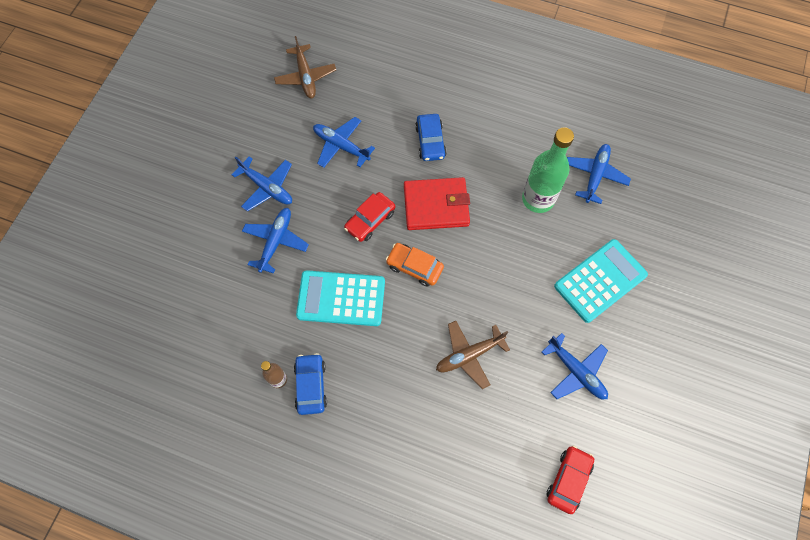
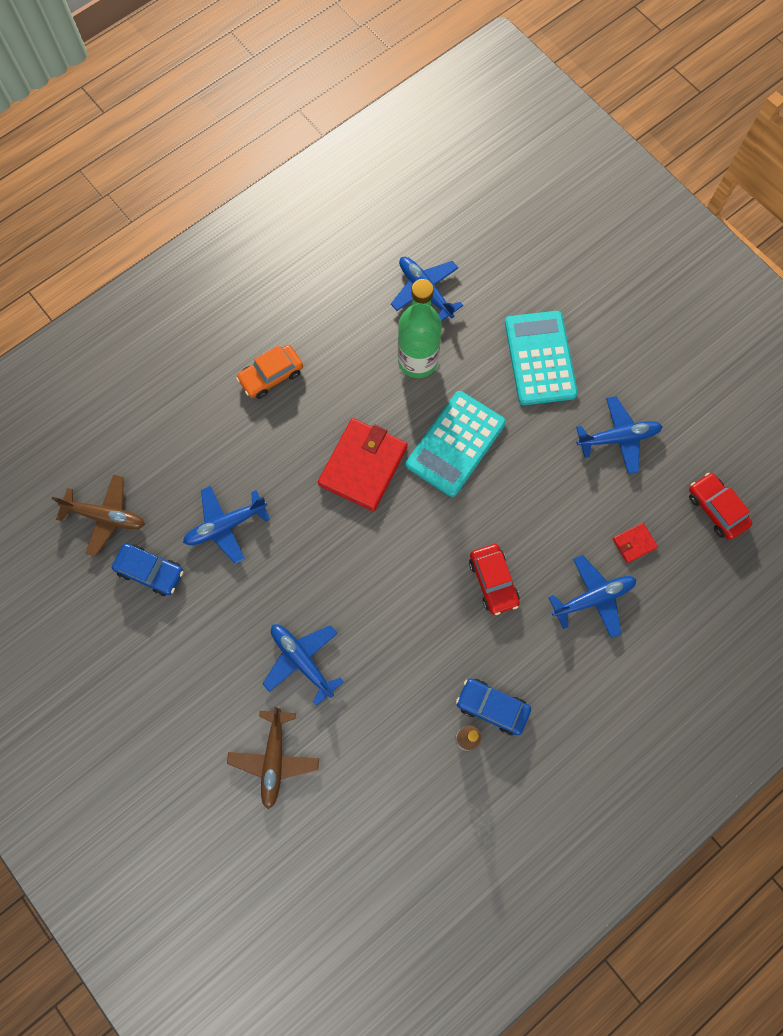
camera: 60 degrees left, 5 degrees up
(267, 187) = (227, 636): blue plane -> blue plane (593, 598)
(341, 298) = (412, 624): turquoise calculator -> turquoise calculator (455, 444)
(370, 220) = (338, 544): red car -> red car (493, 581)
(414, 267) = (420, 528): orange car -> orange car (271, 375)
(430, 141) = (282, 428): blue car -> blue car (150, 571)
(469, 355) = (547, 529): brown plane -> brown plane (274, 759)
(498, 427) = (634, 543): none -> red wallet

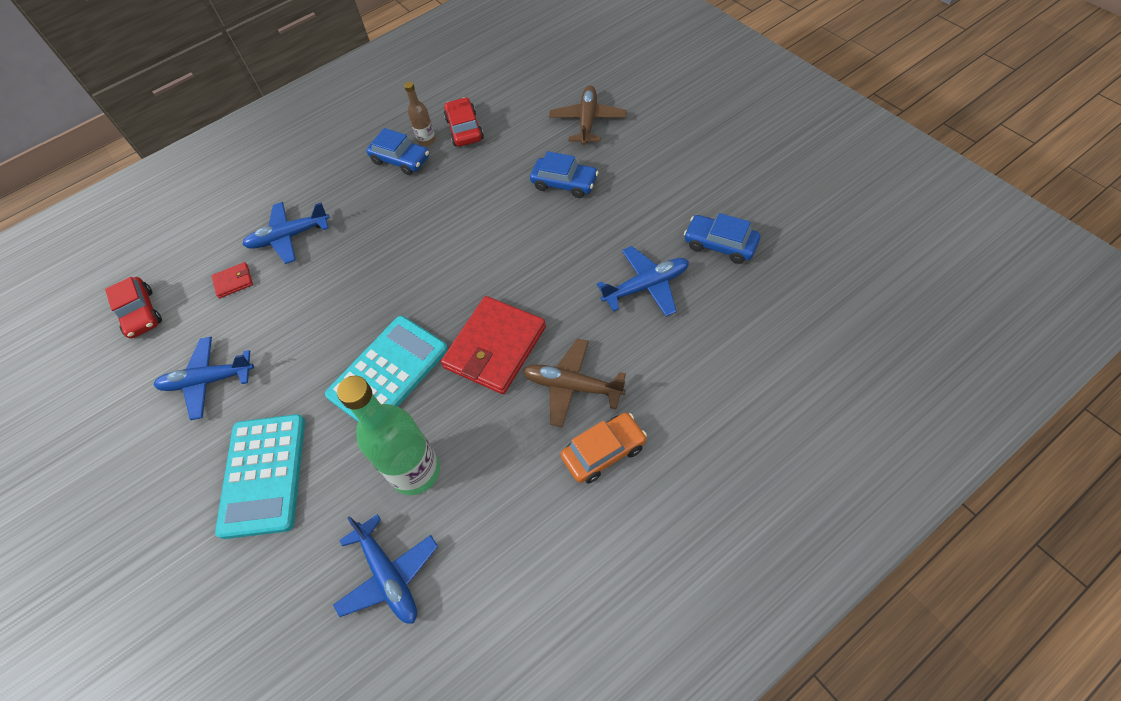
camera: 170 degrees left, 15 degrees down
(106, 517) = (780, 291): brown plane -> brown plane (572, 386)
(302, 660) = (564, 183): blue plane -> blue car
(493, 581) = (378, 247): red car -> red car (464, 129)

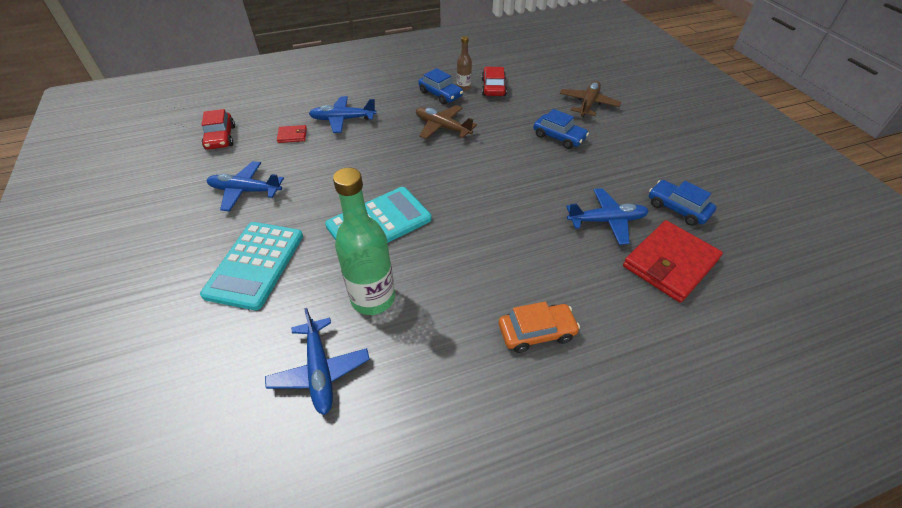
camera: 10 degrees right, 10 degrees down
(495, 347) = (469, 229): red wallet -> red wallet (670, 263)
(572, 386) = (523, 274): brown plane -> brown plane (442, 127)

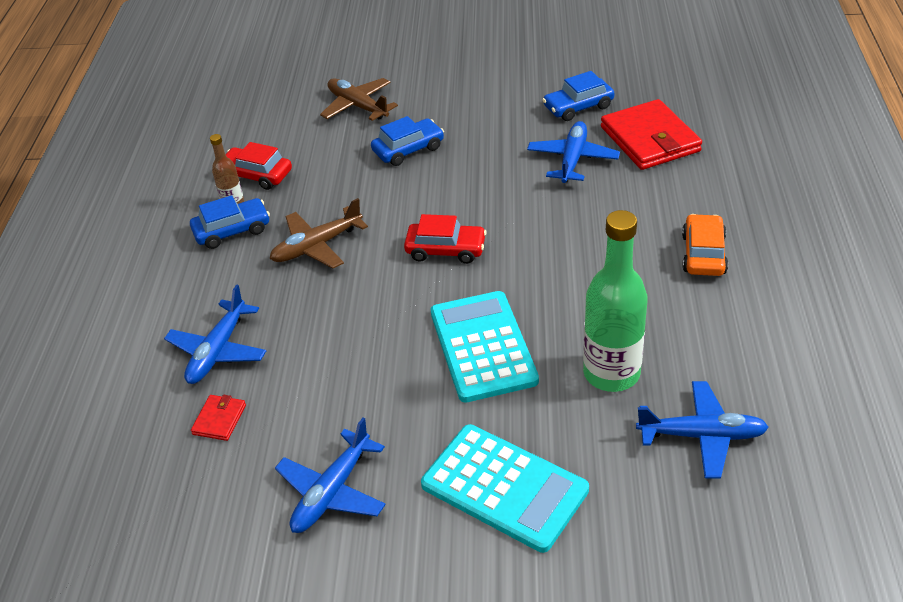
camera: 65 degrees left, 5 degrees down
(221, 137) = (155, 522): red car -> red car (446, 250)

